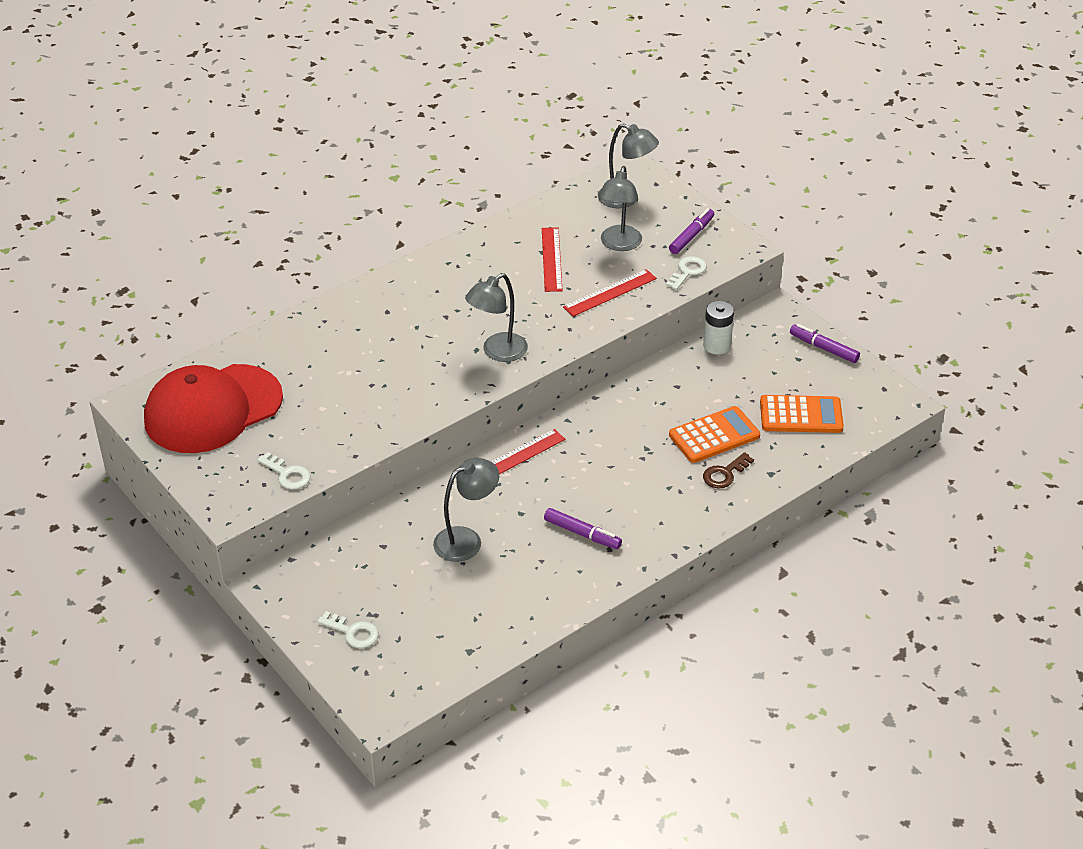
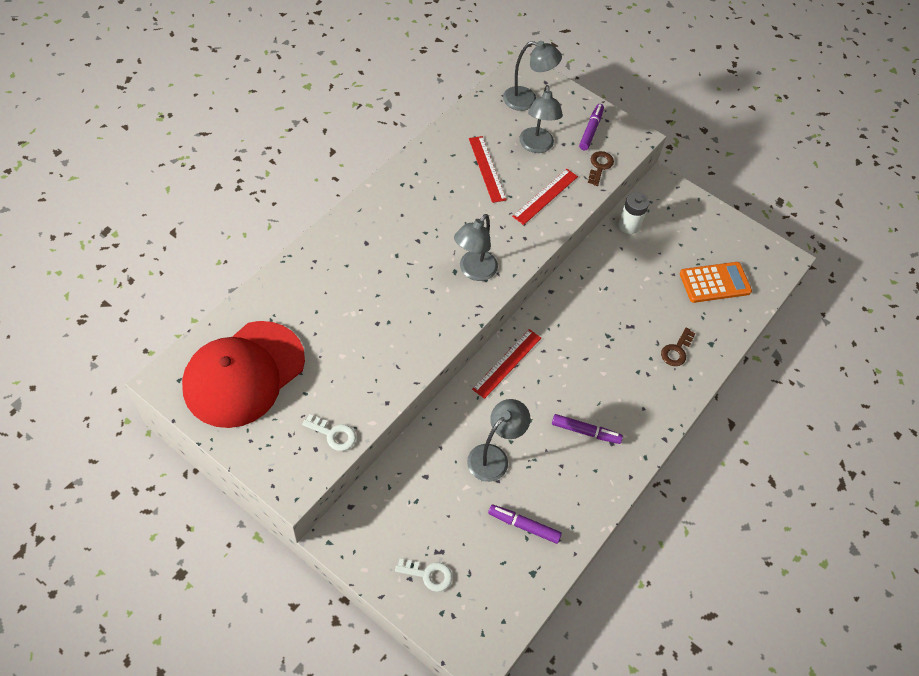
camera: 20 degrees left, 15 degrees up
(687, 272) = (599, 166): white key -> brown key
(714, 436) = (656, 314): orange calculator -> none
(824, 348) = (710, 215): purple marker -> purple marker (524, 526)

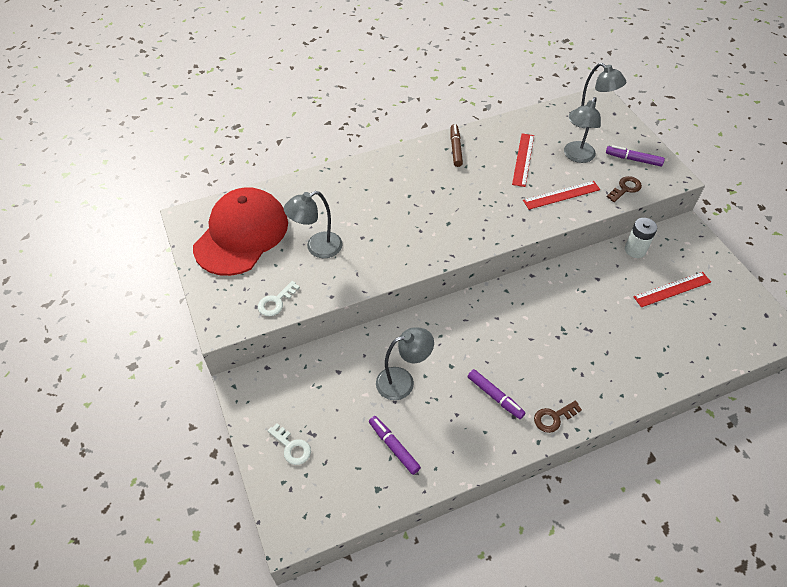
camera: 35 degrees right, 5 degrees down
(244, 374) = (241, 234): red cap -> red cap turned 135 degrees clockwise
(333, 434) = (276, 302): white key -> white key turned 75 degrees clockwise
(412, 181) = (455, 149): none -> brown marker
(473, 271) = (464, 228): grey lamp -> grey lamp (317, 248)
(507, 363) = (459, 315): red ruler -> red ruler (672, 289)
(590, 130) = (633, 159): purple marker -> purple marker turned 120 degrees counterclockwise
(676, 350) = (621, 366): brown key -> brown key (553, 418)
(715, 283) = (693, 325): orange calculator -> none

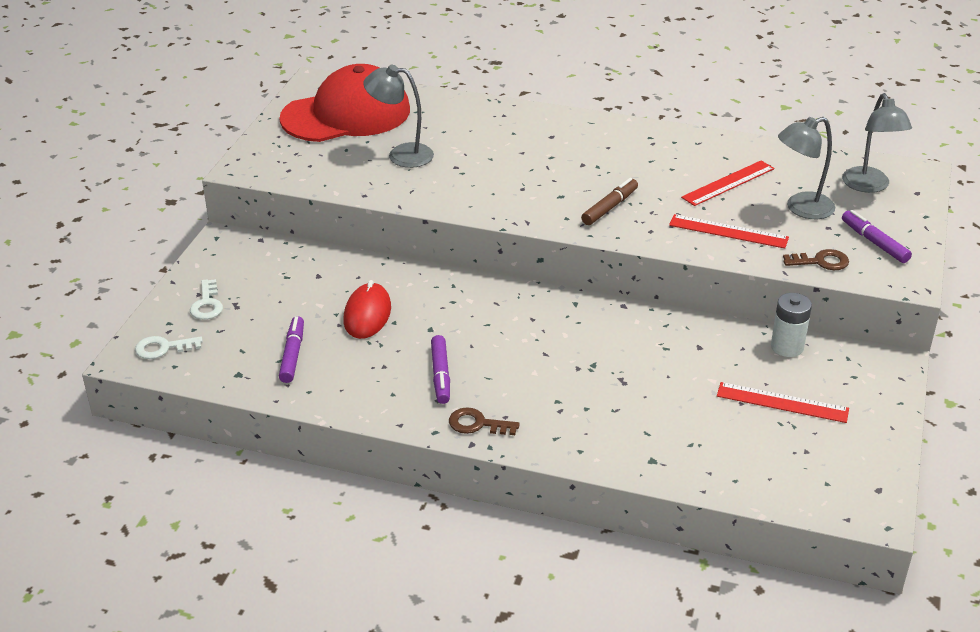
camera: 40 degrees right, 15 degrees down
(276, 302) = (309, 175): white key -> white key (163, 348)
(403, 381) = (367, 314): grey lamp -> red mouse
(455, 149) = (660, 142): brown marker -> brown marker (609, 207)

